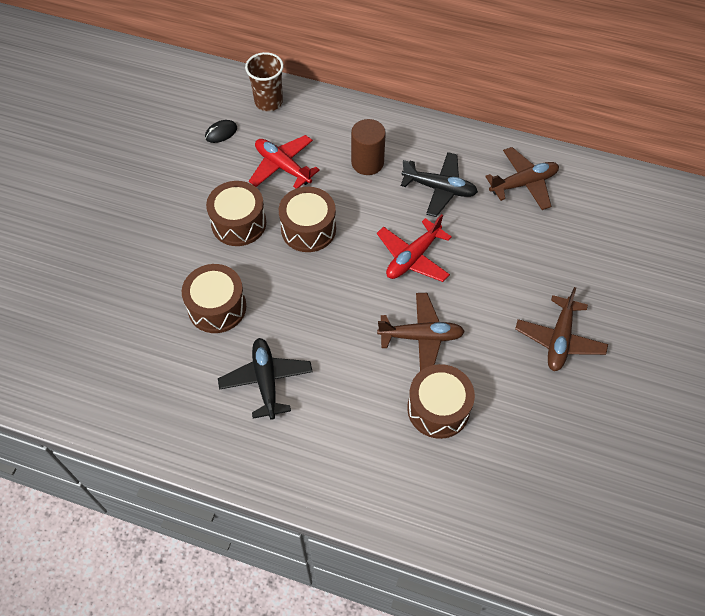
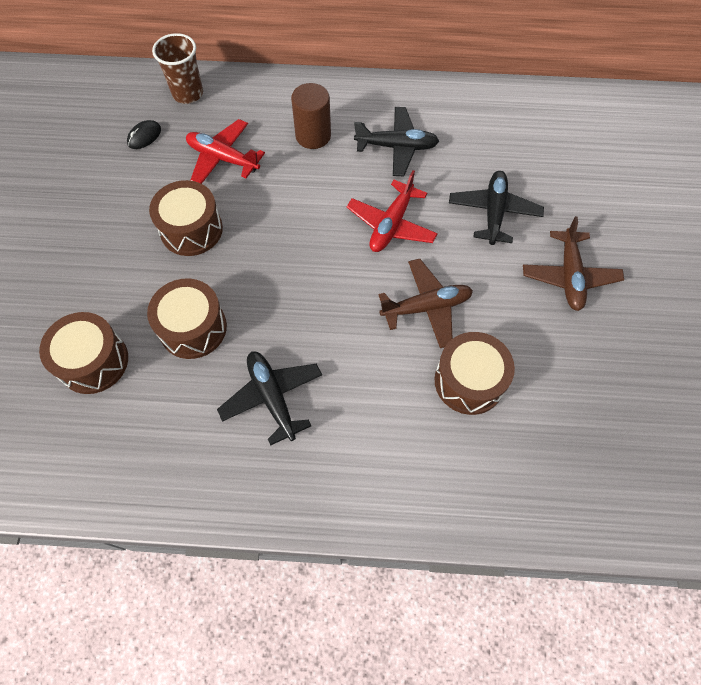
camera: 15 degrees left, 5 degrees up
(308, 229) = (270, 219): brown drum -> brown drum (93, 361)
(509, 267) = (493, 212): none -> black plane
(523, 183) = (480, 124): brown plane -> none

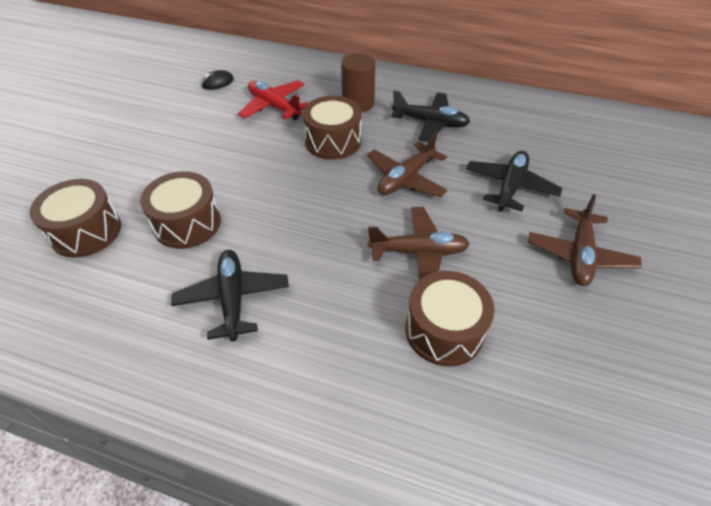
camera: 15 degrees right, 15 degrees down
(188, 93) = (266, 62): brown cup -> none
(191, 229) = (223, 150): brown drum -> brown drum (333, 141)
(391, 224) = (406, 178): red plane -> brown plane

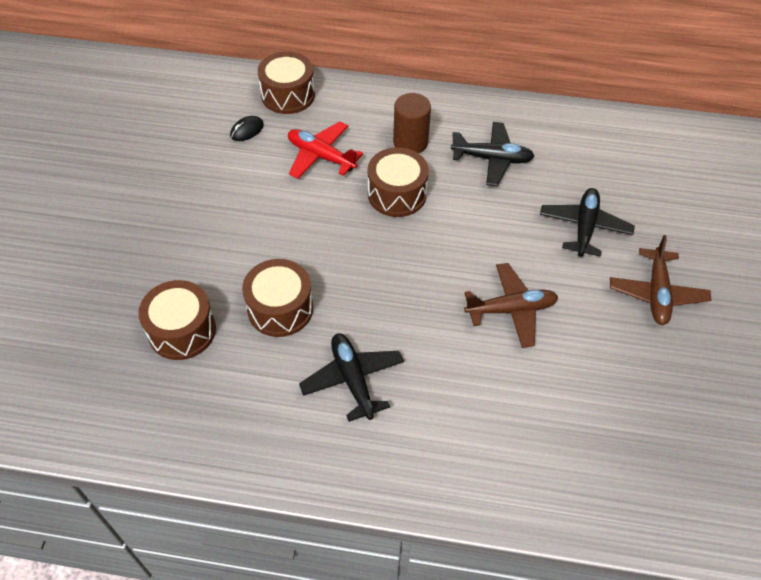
camera: 10 degrees left, 5 degrees up
(406, 178) = (482, 230): brown plane -> none
(444, 330) = (549, 382): brown drum -> brown drum (288, 95)

